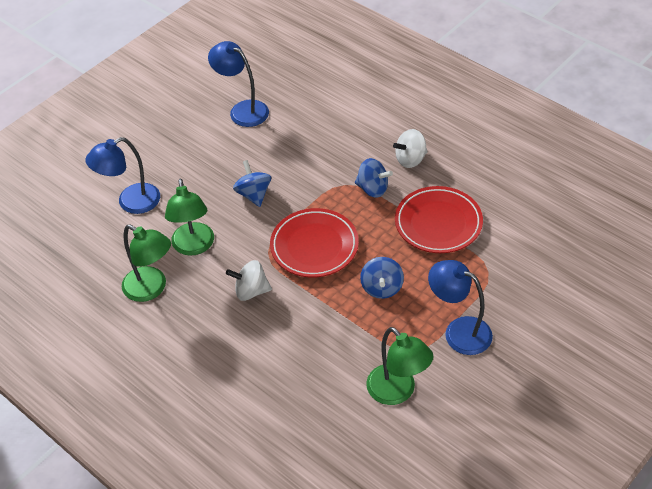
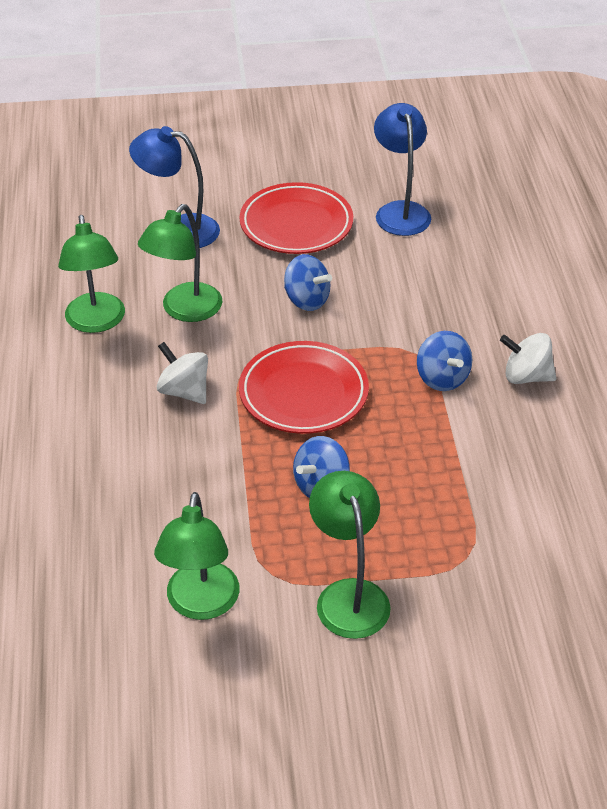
camera: 40 degrees right, 5 degrees down
(254, 194) = (306, 300): blue spinning top -> blue spinning top turned 105 degrees clockwise
(438, 223) = (472, 465): red plate -> red plate (296, 224)
(459, 331) = (348, 595): blue lamp -> green lamp

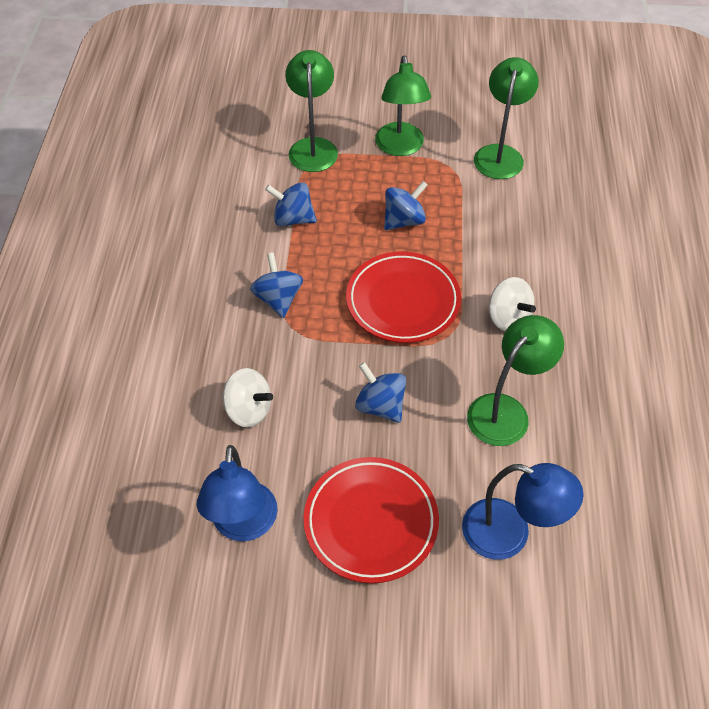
camera: 170 degrees left, 10 degrees up
(96, 322) = (595, 408): green lamp -> green lamp (313, 147)
(462, 469) = (293, 219): none -> blue spinning top
(526, 376) = (205, 290): white spinning top -> white spinning top (249, 410)

